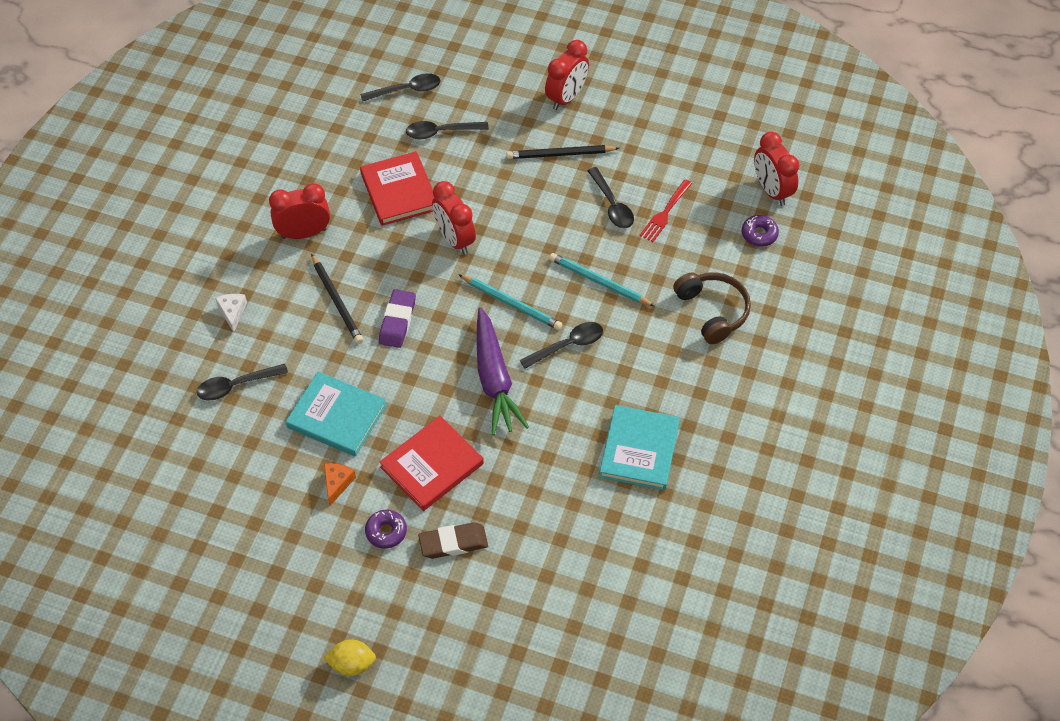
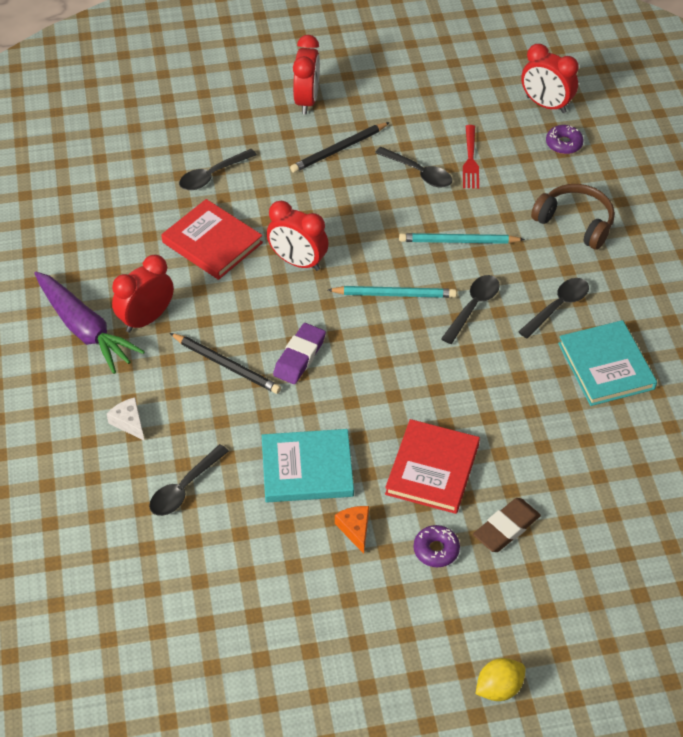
camera: 30 degrees left, 5 degrees down
(397, 321) = (299, 357): purple eraser -> purple eraser turned 45 degrees clockwise
(406, 90) = (150, 152): black spoon -> black spoon (557, 307)
(494, 379) = (430, 366): purple carrot -> purple carrot (85, 329)

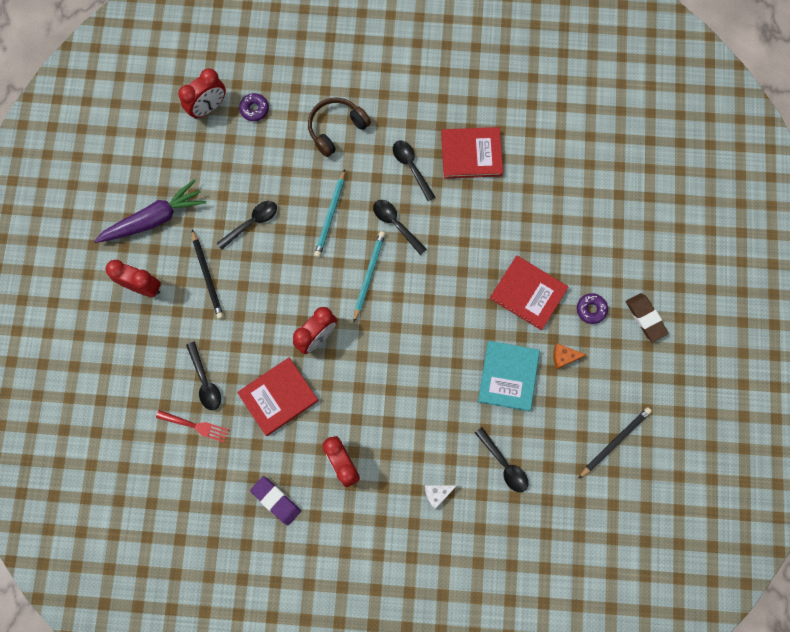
camera: 75 degrees left, 25 degrees up
(85, 329) = (340, 512): purple carrot -> purple carrot (154, 219)
(226, 365) = (403, 412): black pencil -> black pencil (615, 442)
(299, 357) = (409, 358): purple eraser -> purple eraser (276, 500)
(470, 160) = (250, 181): red fork -> red fork (196, 426)
(498, 688) = (696, 301): yellow lemon -> none
(506, 528) = (584, 260): brown eraser -> brown eraser (645, 318)
(606, 366) = (471, 154): turquoise book -> red book

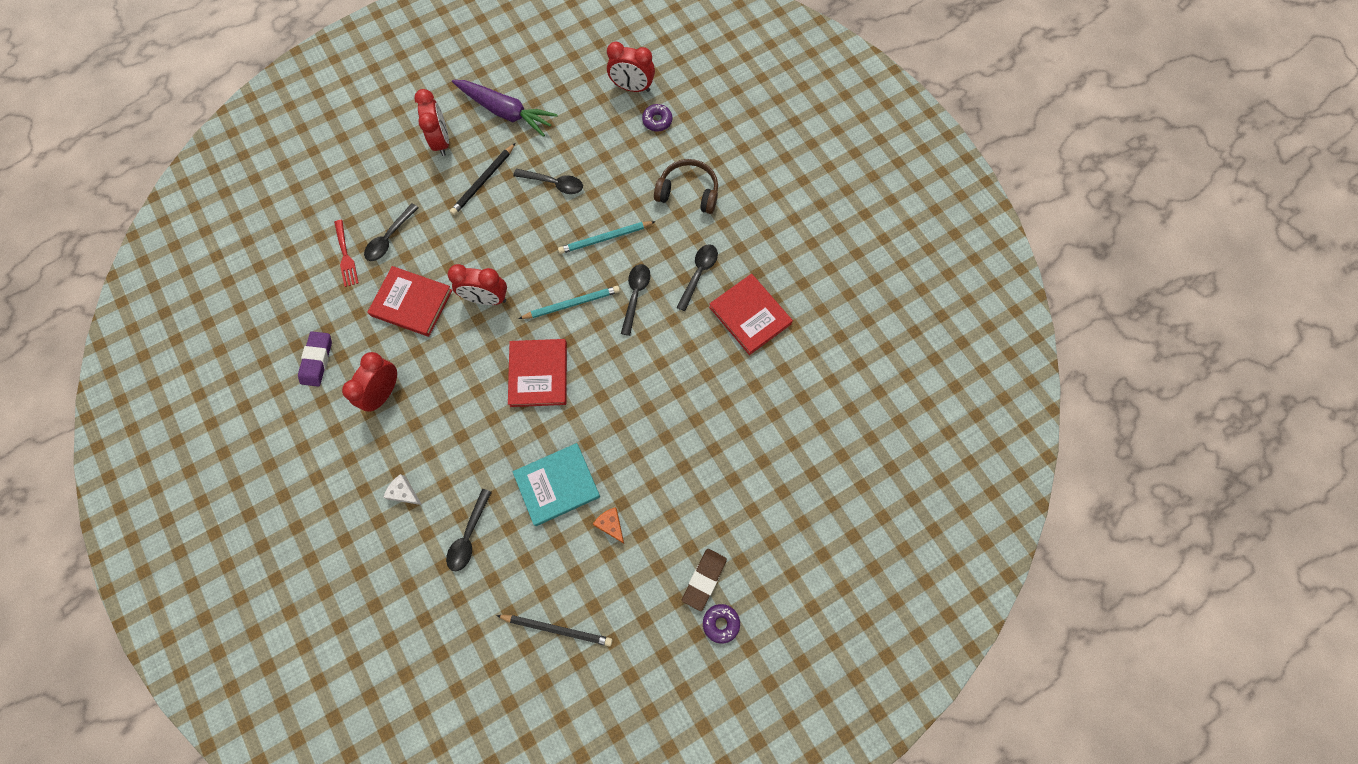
camera: 55 degrees right, 5 degrees down
(528, 293) = (651, 451): red book -> red book (538, 374)
(591, 309) = (676, 520): purple donut -> purple donut (721, 623)

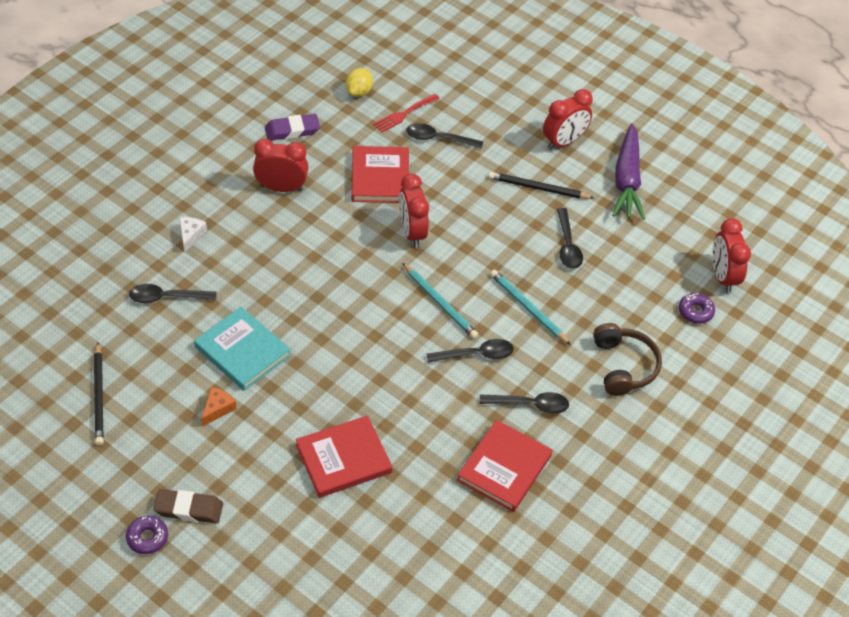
camera: 65 degrees right, 20 degrees down
(298, 285) = (359, 92): none -> yellow lemon
(538, 374) = (351, 299): red book -> red book (343, 459)

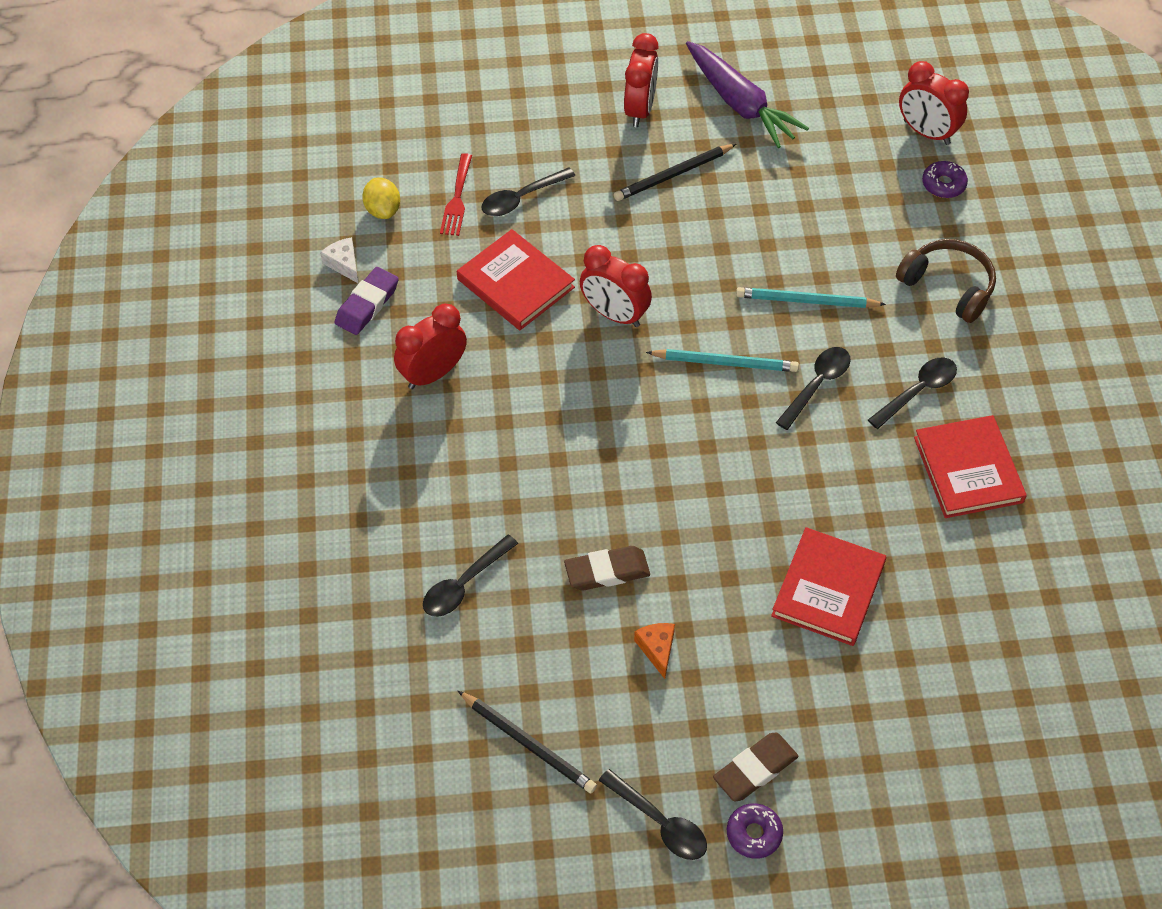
camera: 40 degrees left, 5 degrees up
(191, 235) = (405, 500): white cheese -> white cheese (344, 264)
(242, 351) = (607, 571): turquoise book -> brown eraser
(567, 245) = (766, 210): black spoon -> black spoon (659, 822)

